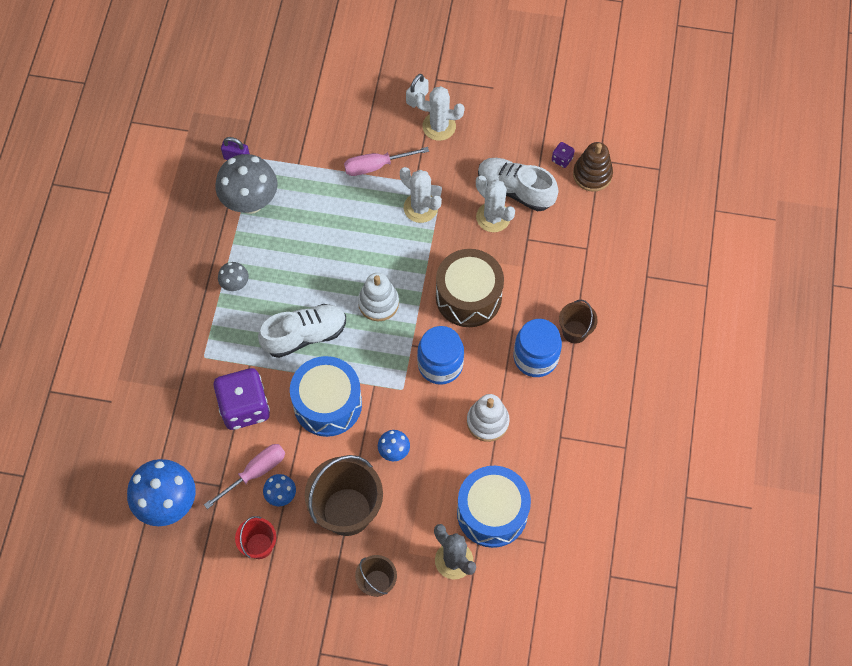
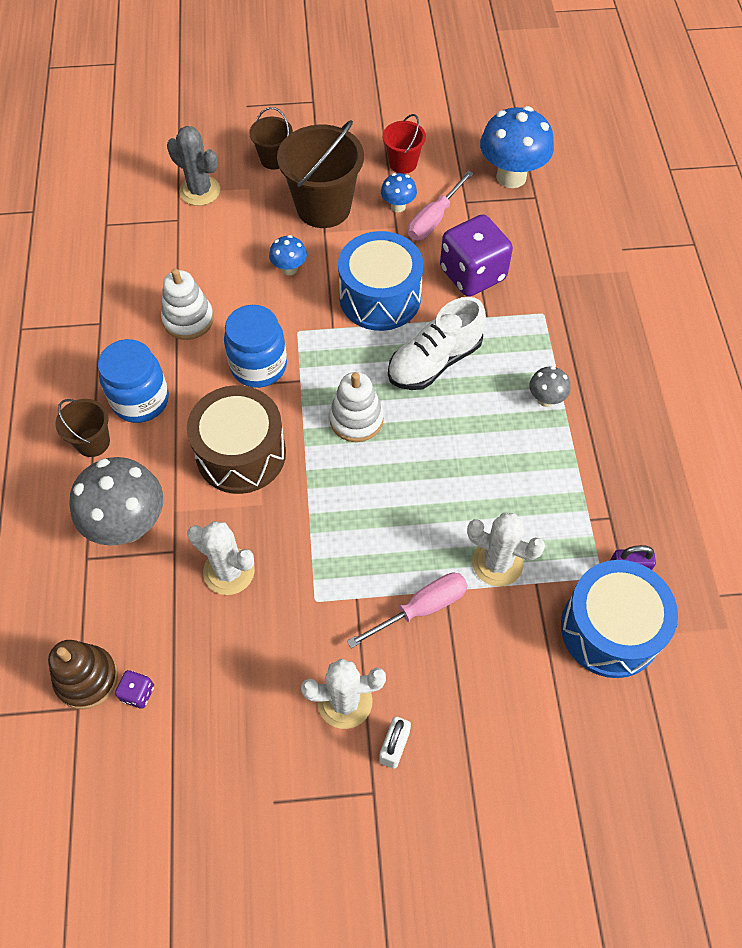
camera: 165 degrees right, 5 degrees down
(250, 202) = (577, 509): grey mushroom -> grey mushroom (129, 525)
(420, 208) = (337, 560): white cactus -> white cactus (497, 563)
(492, 512) = (167, 237): blue drum -> blue drum (610, 629)
(515, 190) = (203, 622): white shoe -> none

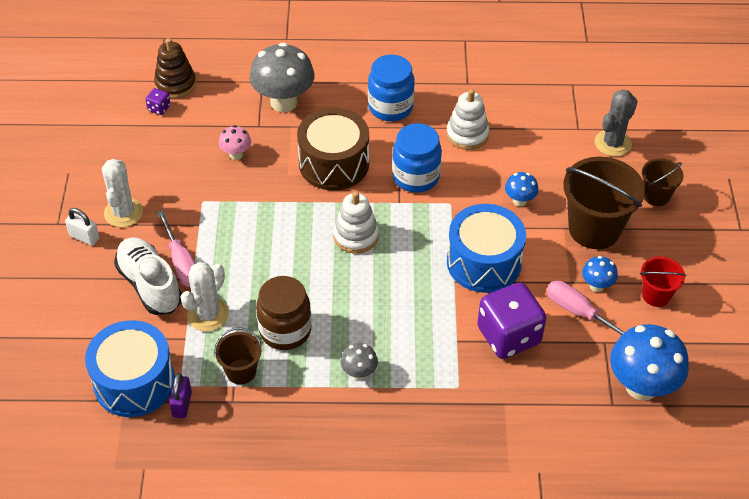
camera: 95 degrees right, 10 degrees down
(93, 442) = (356, 82): brown bucket -> brown bucket (241, 371)
(229, 571) = (236, 154): white cactus -> pink mushroom
(434, 361) = (409, 295): white shoe -> white shoe (150, 285)
(504, 476) = (285, 330): none -> brown jar

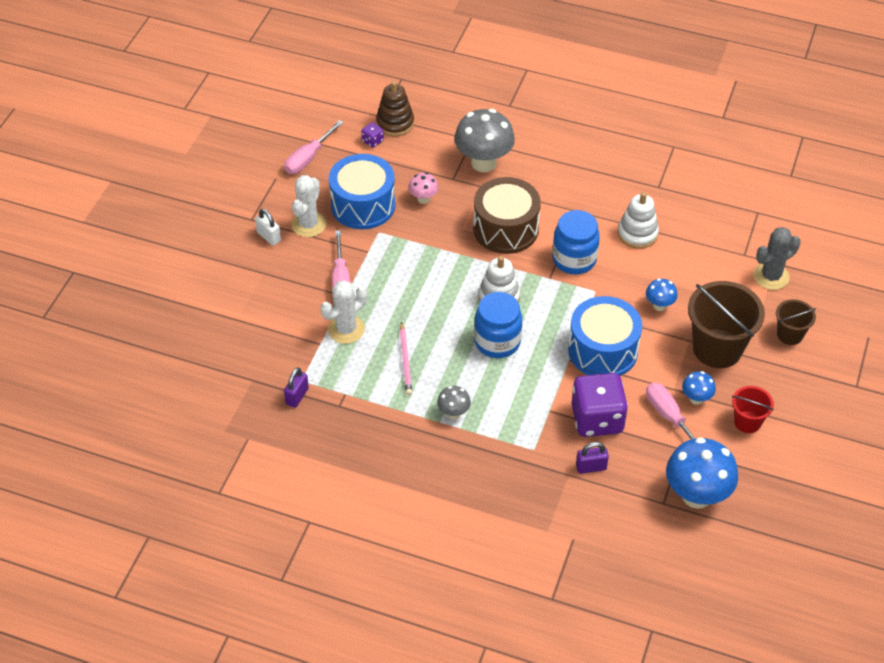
camera: 20 degrees right, 0 degrees up
(96, 142) = (308, 158): none -> pink screwdriver
(134, 382) = (265, 367): blue drum -> blue drum (363, 205)
(150, 285) = (308, 291): white shoe -> none
(241, 371) = (355, 383): brown bucket -> none
(285, 330) = (405, 360): brown jar -> pink pencil
(390, 107) = (578, 191): blue jar -> blue jar (497, 342)
(524, 389) = (591, 467): none -> purple padlock

